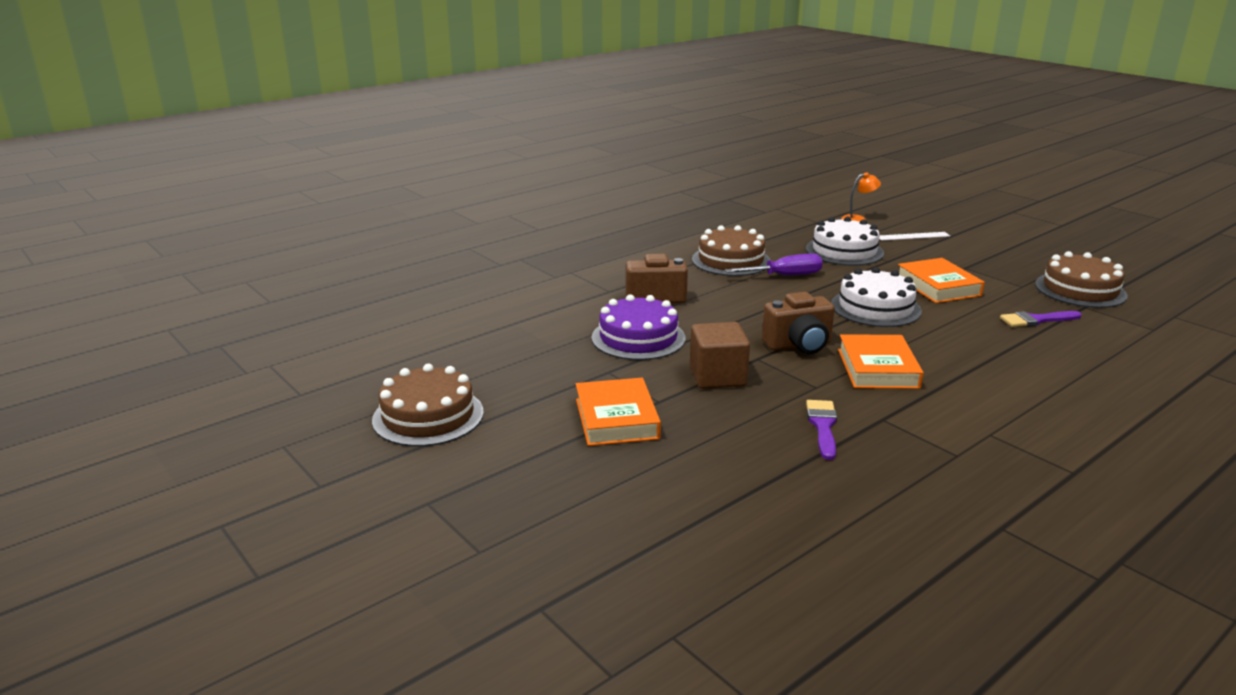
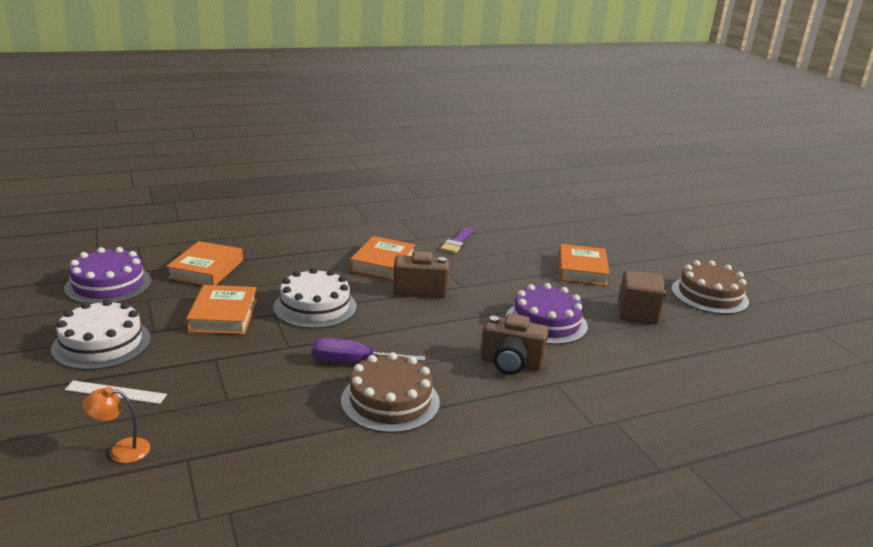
camera: 165 degrees left, 0 degrees up
(717, 376) = (500, 280): brown cube -> brown cube (637, 313)
(844, 251) = (239, 386): white cake -> white cake (102, 343)
(1036, 320) = (206, 269): purple brush -> orange book
(1080, 290) = (108, 284): brown cake -> purple cake

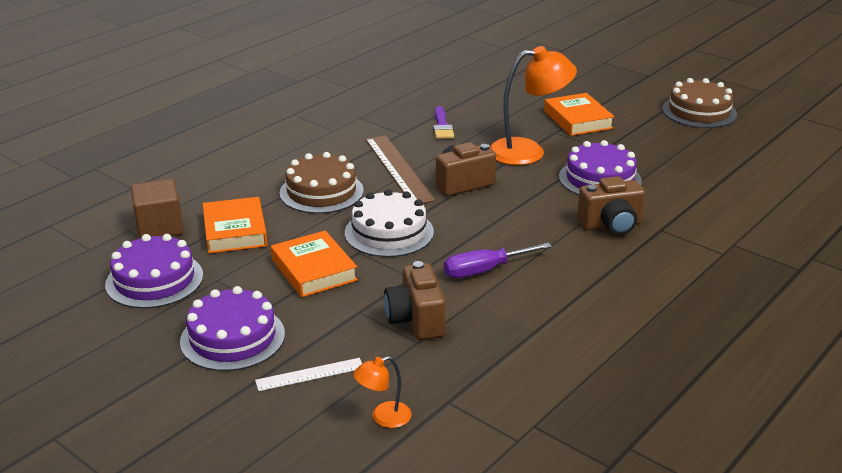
camera: 25 degrees left, 5 degrees up
(102, 343) = (232, 337): white cake -> purple cake
(248, 381) = (416, 320): none -> brown camera
(382, 263) = (398, 169): orange book -> brown ruler
(390, 401) = (553, 292): brown cake -> brown cake (321, 192)
(507, 281) = (528, 151): none -> orange lamp
(637, 313) = (661, 147): brown cube -> brown cube (159, 227)

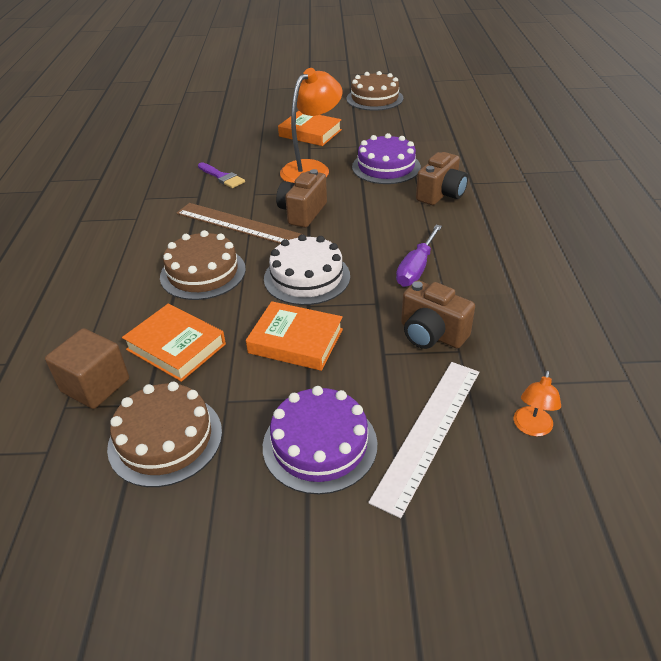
camera: 40 degrees left, 10 degrees up
(154, 280) = (165, 439): purple cake -> brown cake
(310, 374) = (428, 432): white ruler -> white ruler, size x1.80

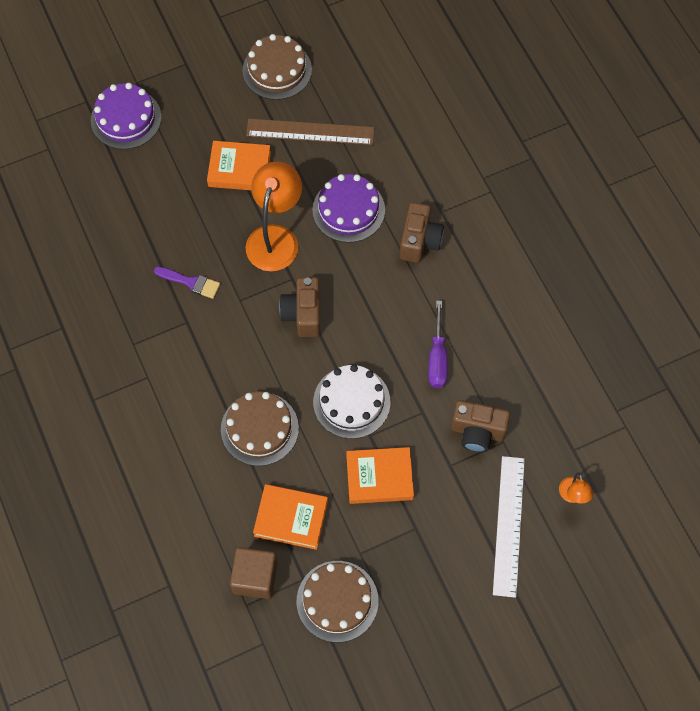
camera: 25 degrees left, 25 degrees up
(238, 224) = (251, 352): brown ruler -> brown ruler (310, 132)
(320, 444) = (442, 564): purple cake -> purple cake (126, 119)

